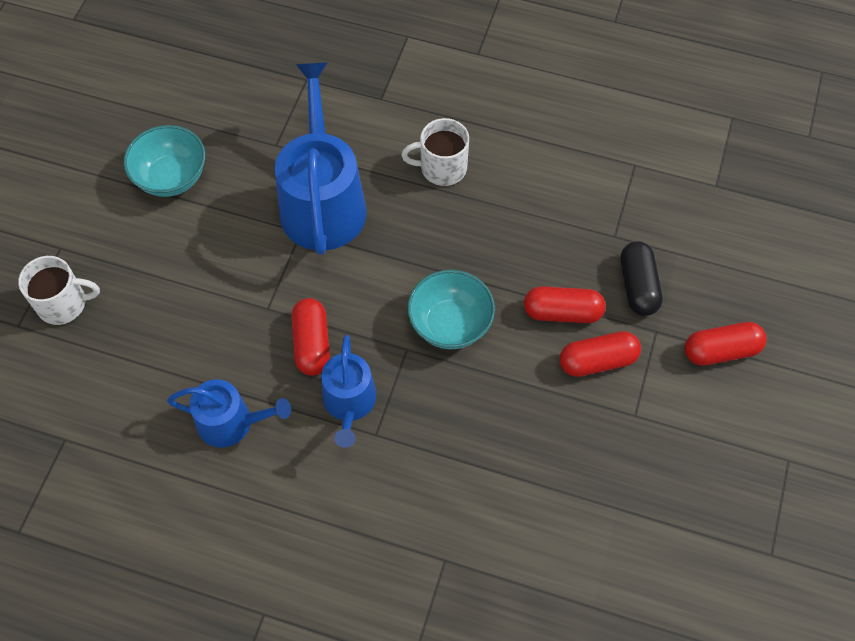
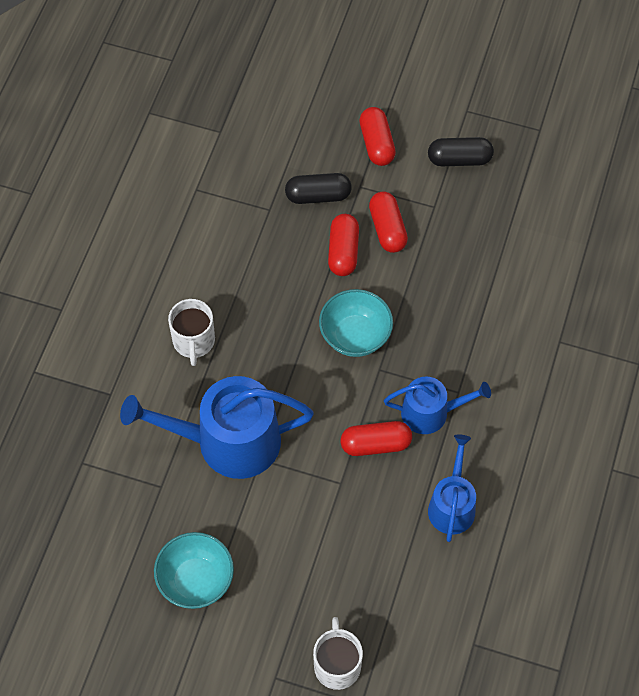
camera: 90 degrees left, 0 degrees up
(709, 448) = (459, 159): none -> black capsule

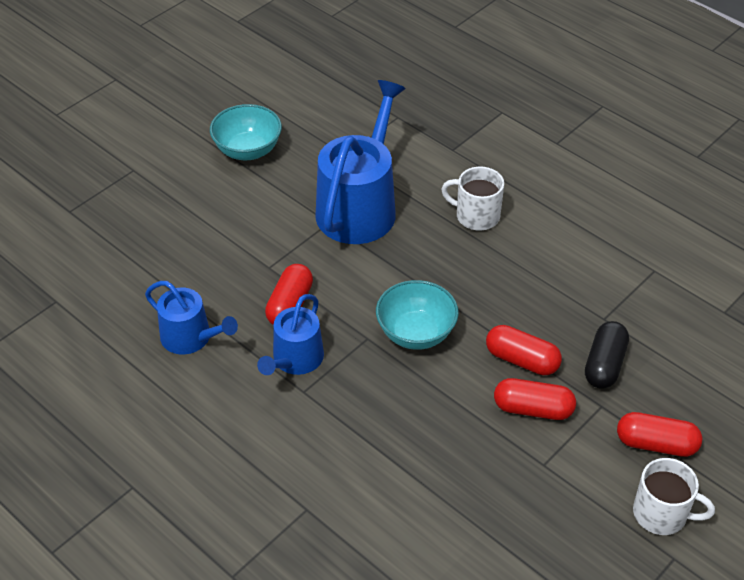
camera: 115 degrees right, 15 degrees down
(337, 665) = (112, 208): white mug -> white mug (661, 514)
(459, 159) = (601, 518): black capsule -> none

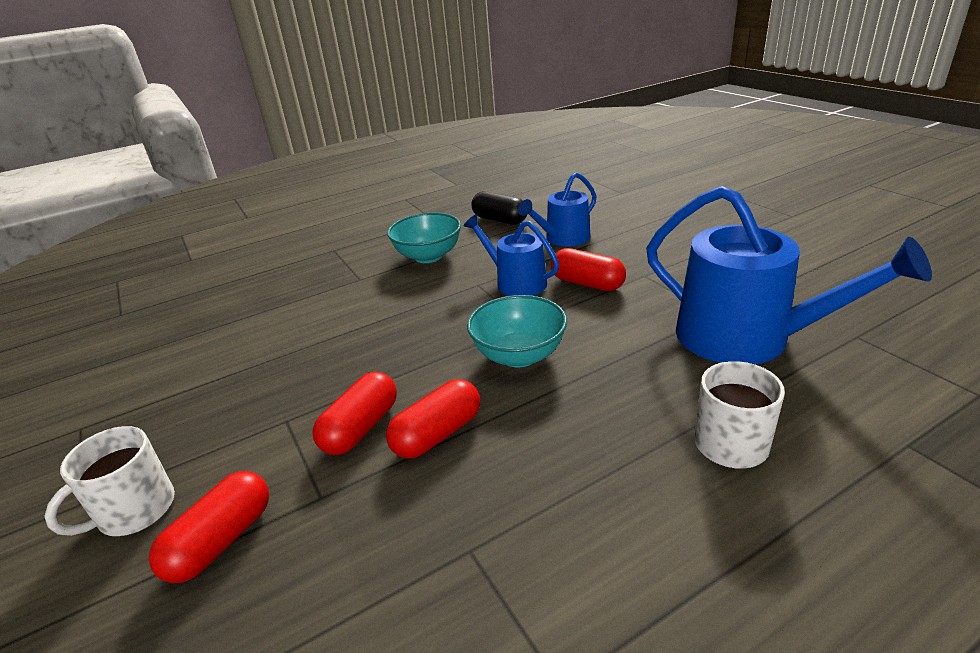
camera: 110 degrees right, 15 degrees down
(248, 150) = (844, 271): turquoise bowl -> turquoise bowl (428, 256)
(604, 364) = (383, 522): black capsule -> black capsule (500, 220)

